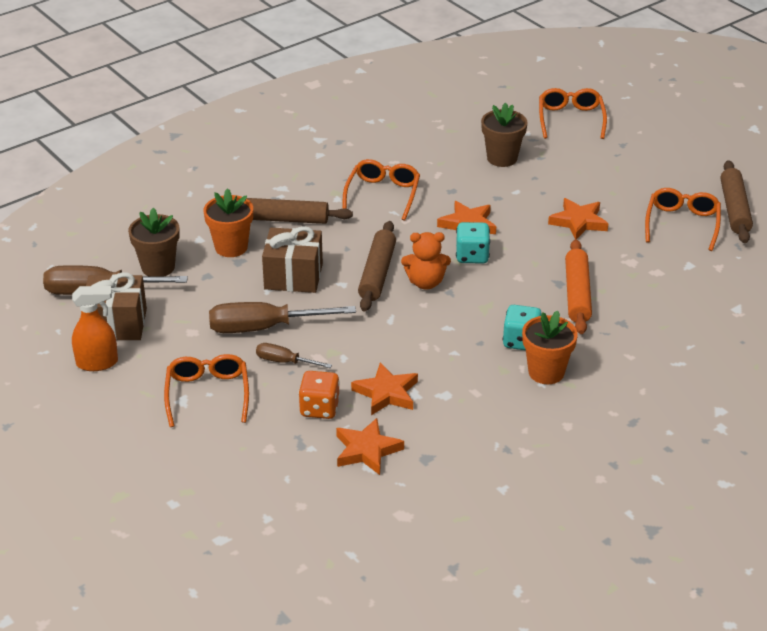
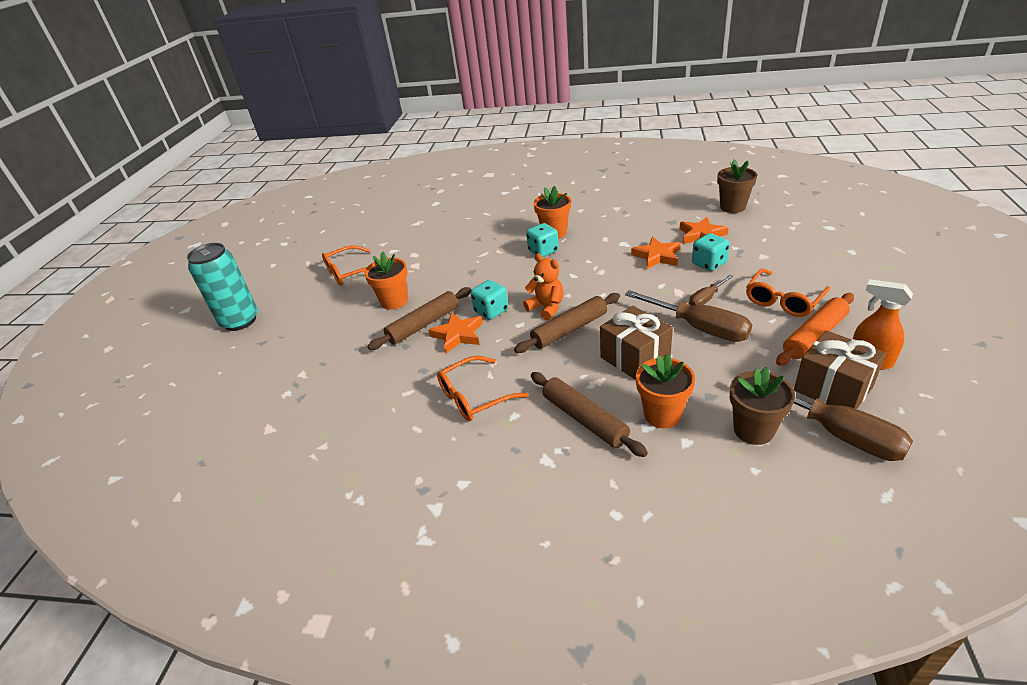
camera: 130 degrees left, 0 degrees up
(284, 361) = (706, 299): brown screwdriver -> brown screwdriver turned 75 degrees clockwise
(319, 408) = (709, 264): orange dice -> turquoise dice
(502, 158) = (344, 378): brown flower pot -> brown flower pot (732, 207)
(570, 119) = (240, 386): orange glasses -> none
(577, 294) = (473, 261): orange rolling pin -> orange rolling pin (814, 336)
(578, 222) = (394, 301): orange star -> orange flower pot
(681, 145) = (240, 321): none -> turquoise can
(734, 209) = (310, 267): brown rolling pin -> brown rolling pin (423, 325)

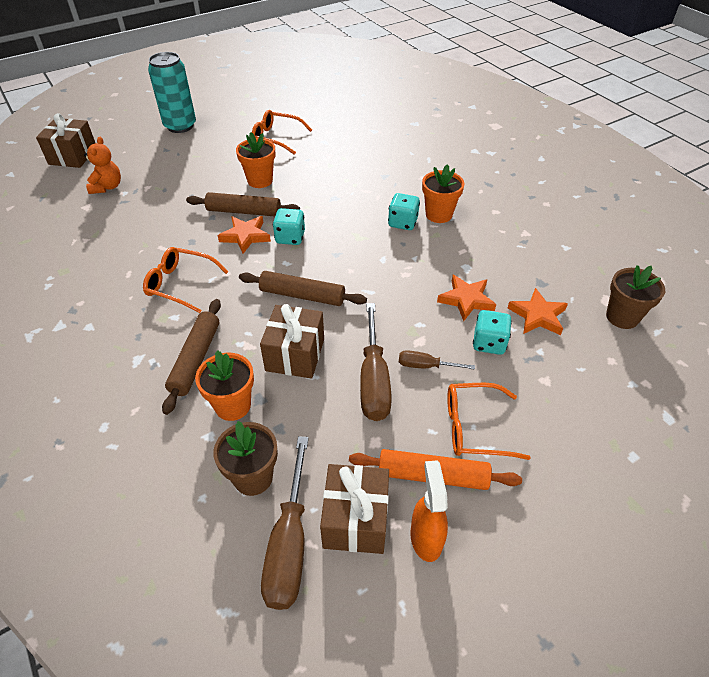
camera: 45 degrees right, 10 degrees up
(165, 413) = (73, 156): none -> brown gift
(546, 307) = (321, 266): orange teddy bear -> orange teddy bear (107, 187)

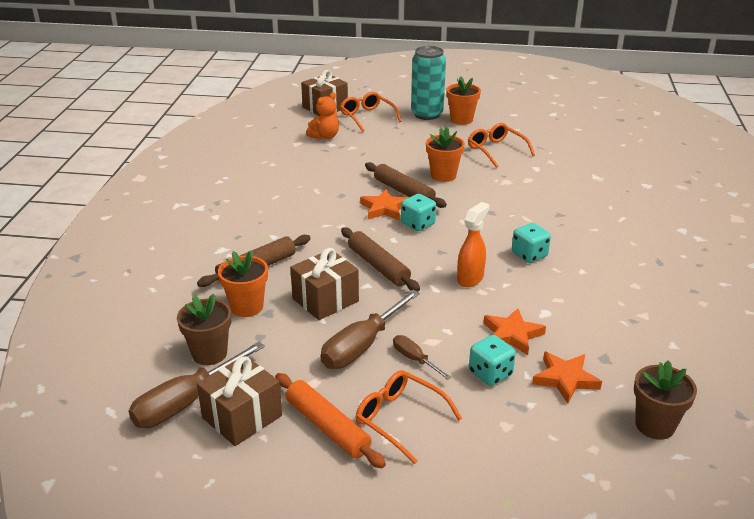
camera: 40 degrees right, 15 degrees down
(180, 284) = (301, 218): orange glasses -> orange glasses (367, 117)
(426, 538) = (274, 457): orange spray bottle -> orange spray bottle (470, 278)
(438, 214) = (572, 263): orange flower pot -> orange flower pot (461, 119)

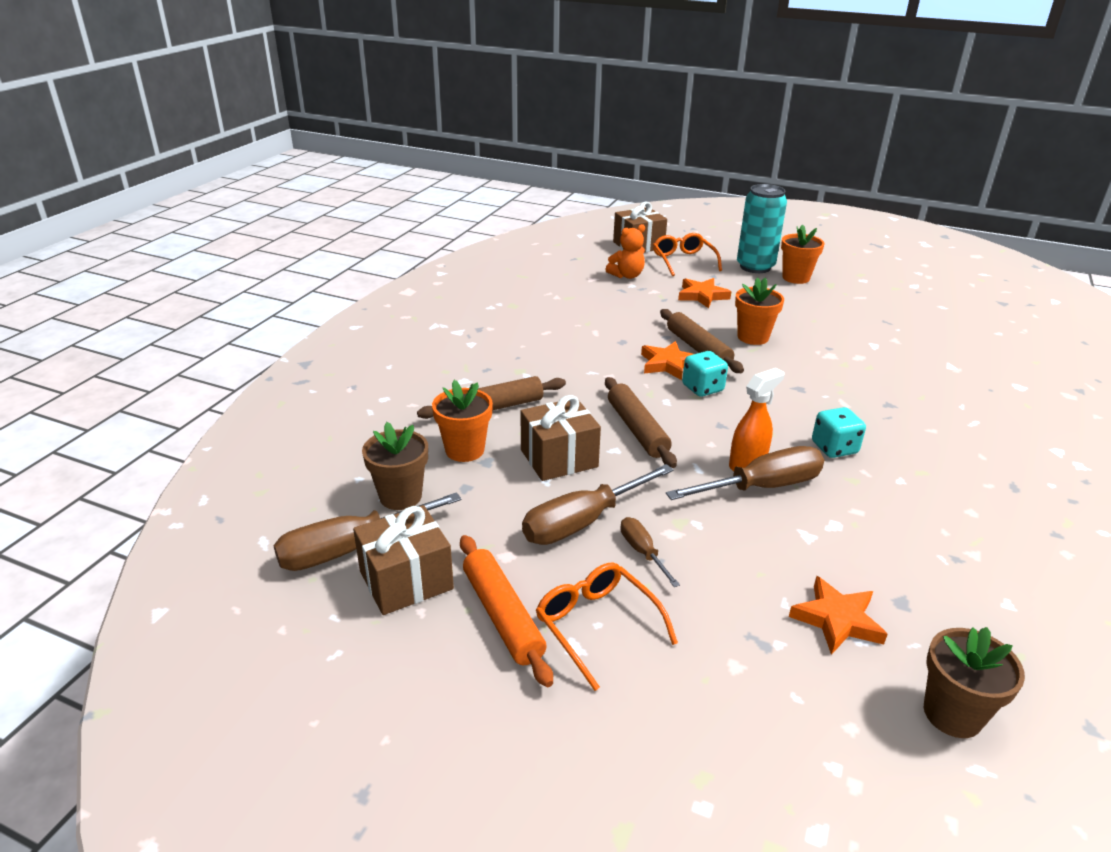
camera: 15 degrees right, 0 degrees up
(486, 294) = (763, 487): none -> brown screwdriver
(490, 374) = (735, 591): turquoise dice -> none
(496, 150) = (828, 317): orange glasses -> none
(512, 335) = (780, 545): orange star -> orange star (702, 296)

